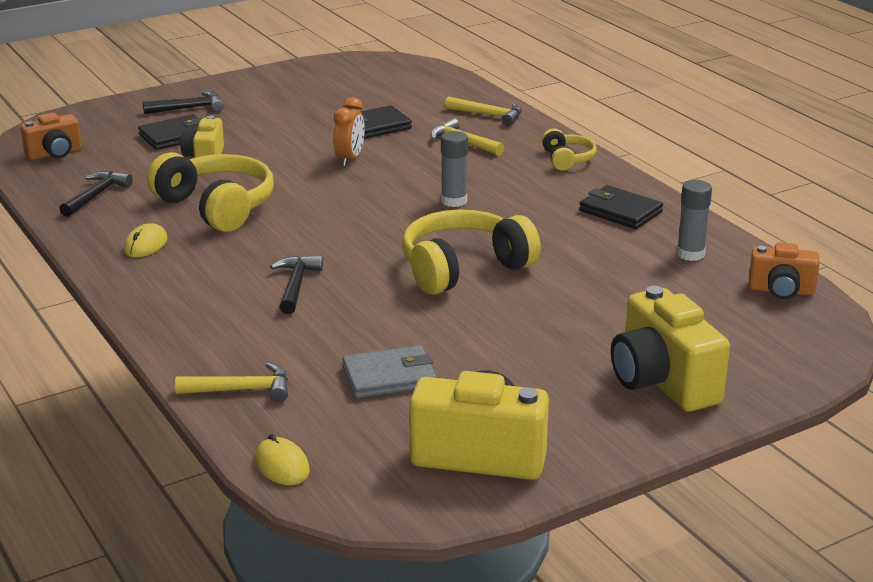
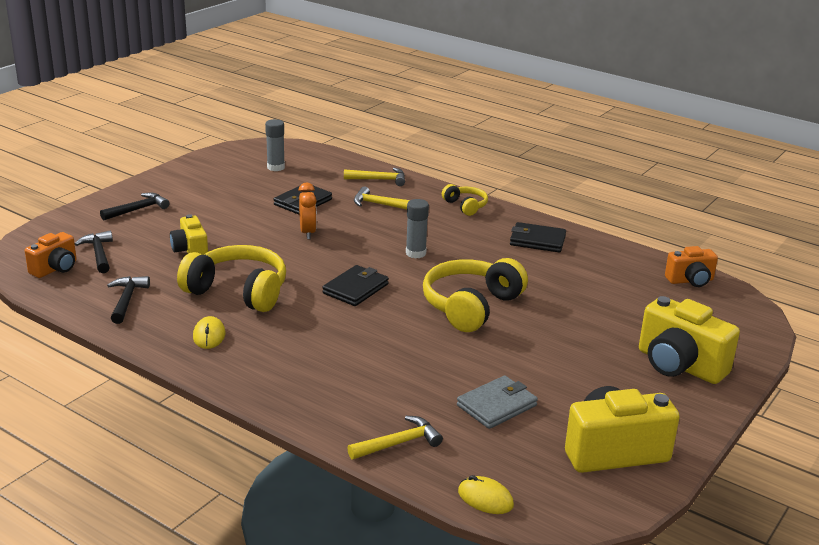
camera: 25 degrees left, 0 degrees up
(175, 136) = (148, 235): black wallet -> black wallet (355, 289)
(296, 285) = (361, 346): black hammer -> black hammer (99, 254)
(690, 254) = (611, 265): grey glue stick -> grey glue stick (276, 167)

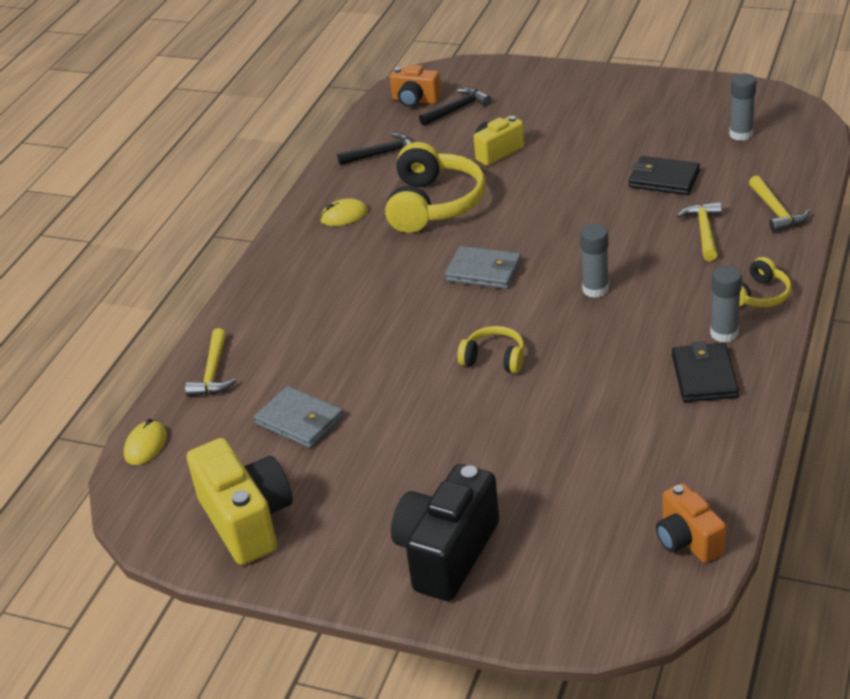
camera: 80 degrees right, 10 degrees up
(137, 209) = (562, 94): black hammer -> none
(308, 232) = (590, 205): orange clock -> none
(355, 289) = (484, 271): black wallet -> grey wallet
(398, 443) = (213, 373): yellow hammer -> yellow hammer turned 45 degrees clockwise
(471, 306) = (494, 359): yellow headphones -> yellow headphones, size x0.52
(497, 225) = (724, 333): none -> grey glue stick
(679, 365) = (447, 553): yellow camera -> black camera

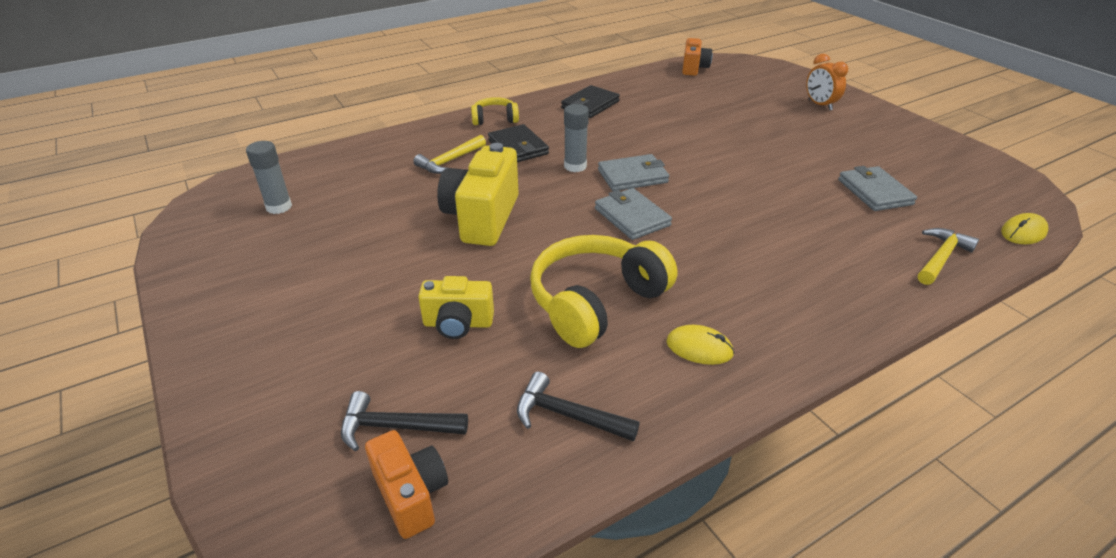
camera: 145 degrees left, 0 degrees up
(247, 520) = (943, 160): yellow camera -> yellow camera (482, 218)
(447, 553) = (820, 105): black camera -> orange clock
(494, 359) = (696, 163): yellow headphones -> none
(532, 309) = (633, 176): none -> grey wallet
(663, 179) = (396, 207): black wallet -> black wallet (518, 147)
(724, 333) = (546, 114): grey glue stick -> none
(776, 211) = (389, 149): yellow hammer -> none

